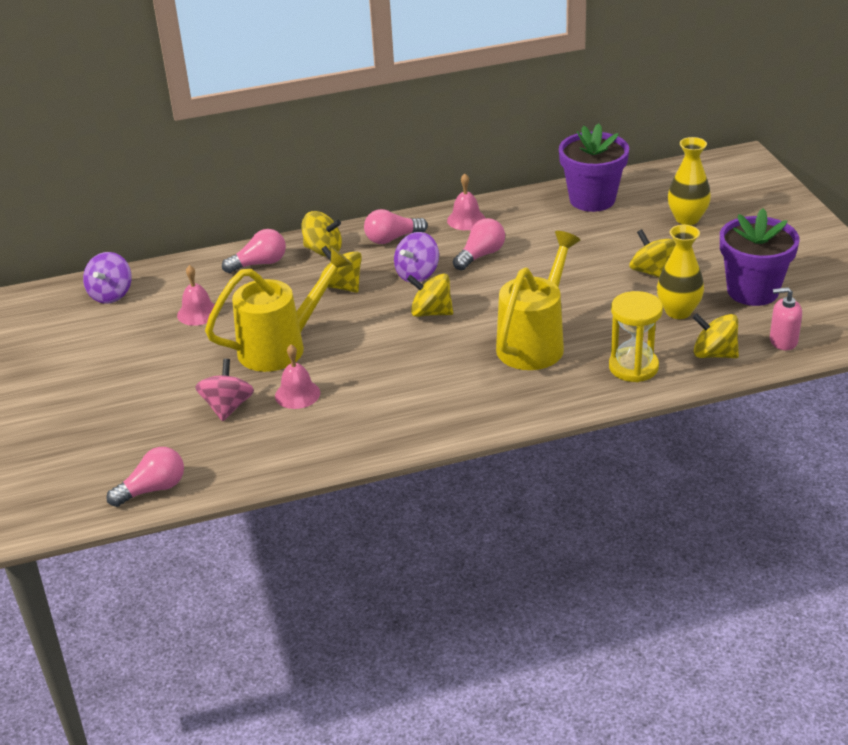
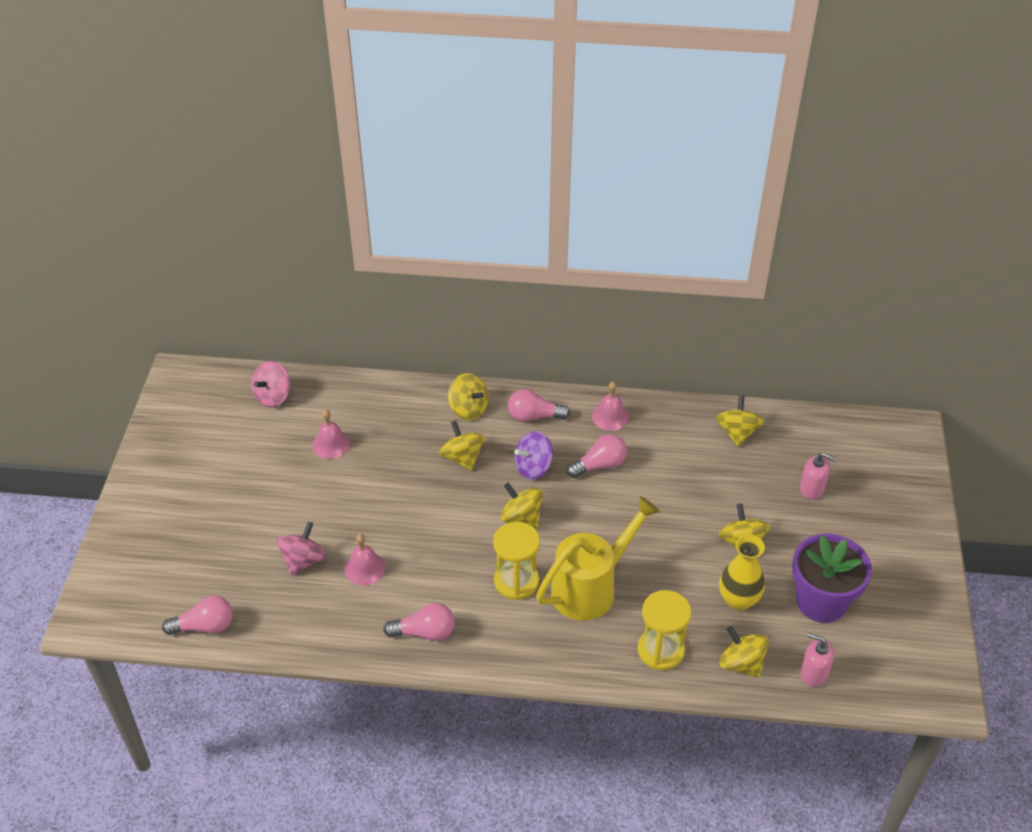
camera: 20 degrees right, 10 degrees up
(111, 294) = (273, 396): purple spinning top -> pink spinning top
(259, 264) = (408, 405): pink light bulb -> pink light bulb (424, 632)
(281, 347) = (378, 509): yellow watering can -> none
(459, 359) = (516, 581): none -> yellow hourglass
(592, 199) = (737, 432): purple flower pot -> yellow spinning top
(687, 219) = (812, 489): yellow vase -> pink soap dispenser

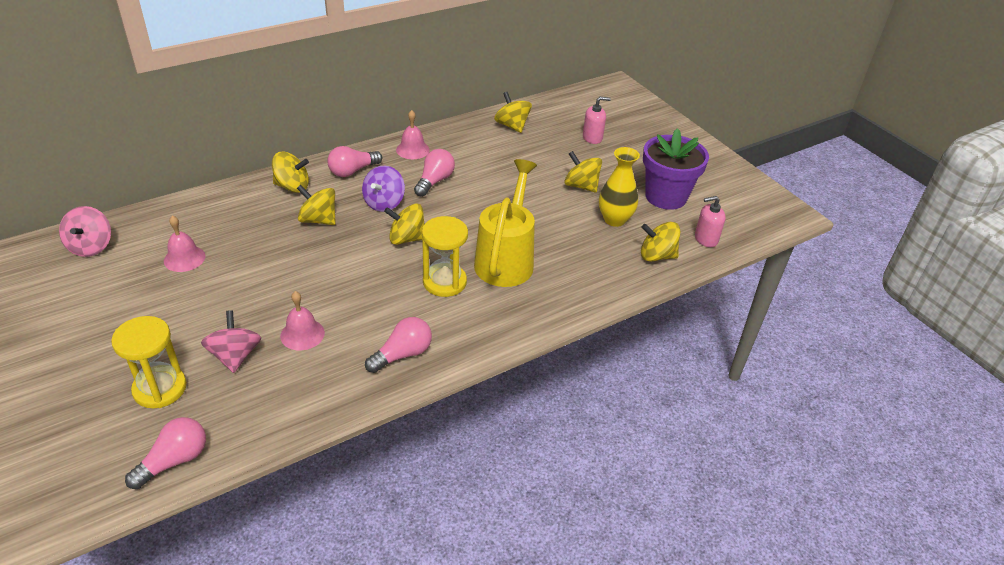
camera: 40 degrees left, 5 degrees down
(660, 650) = (596, 275): yellow hourglass -> yellow hourglass (160, 388)

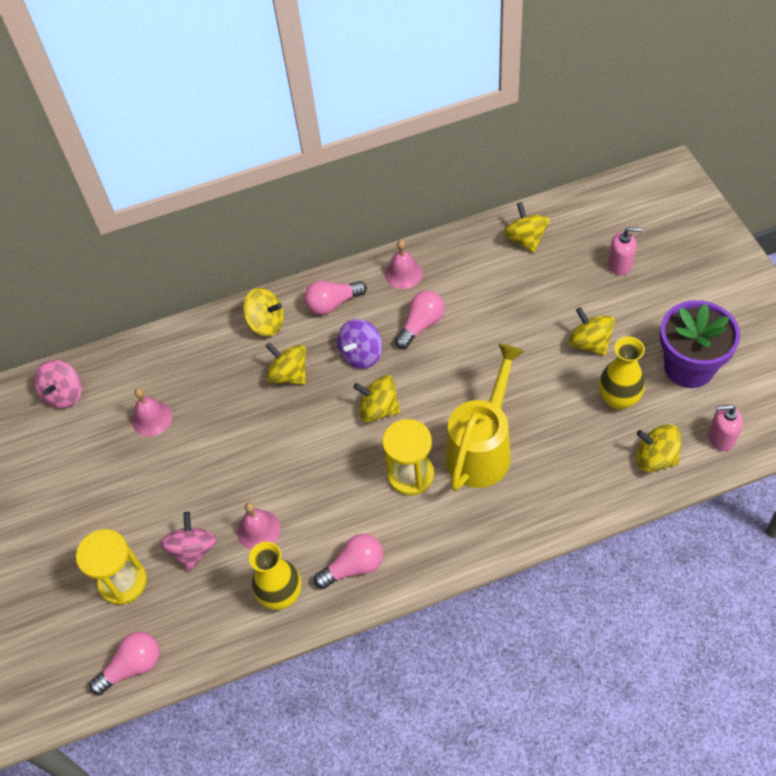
camera: 20 degrees right, 15 degrees up
(332, 383) = (281, 595): none -> yellow vase

